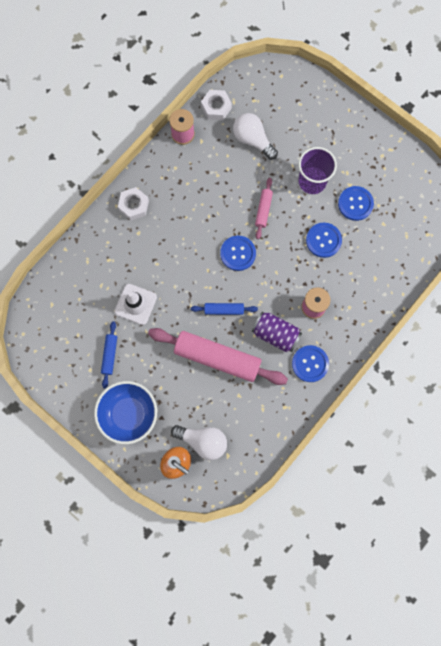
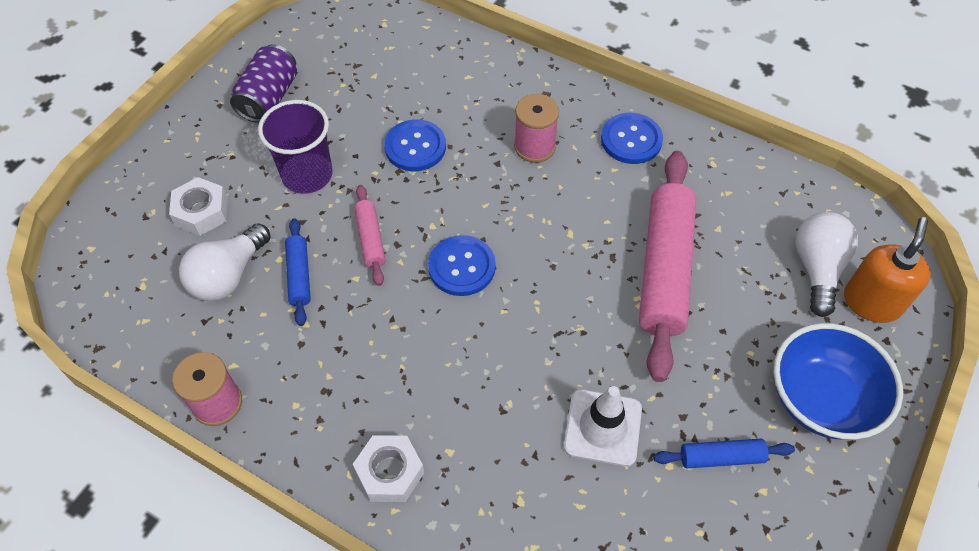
camera: 100 degrees left, 20 degrees down
(216, 107) = (156, 350): white nut -> white nut (201, 212)
(224, 310) = (573, 273): blue rolling pin -> blue rolling pin (299, 275)
(263, 210) = (371, 239): pink rolling pin -> pink rolling pin turned 75 degrees clockwise
(275, 334) = (596, 191): purple can -> purple can (269, 98)
(355, 204) = (343, 113): blue button -> none

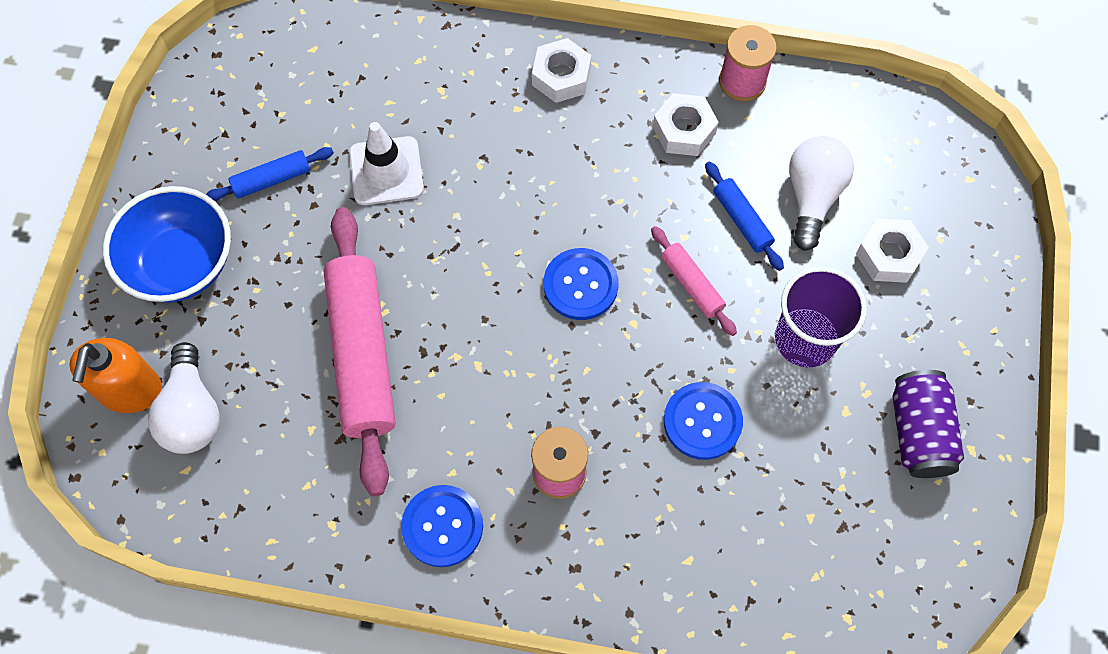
camera: 160 degrees right, 10 degrees up
(301, 372) = (684, 130): none -> white nut

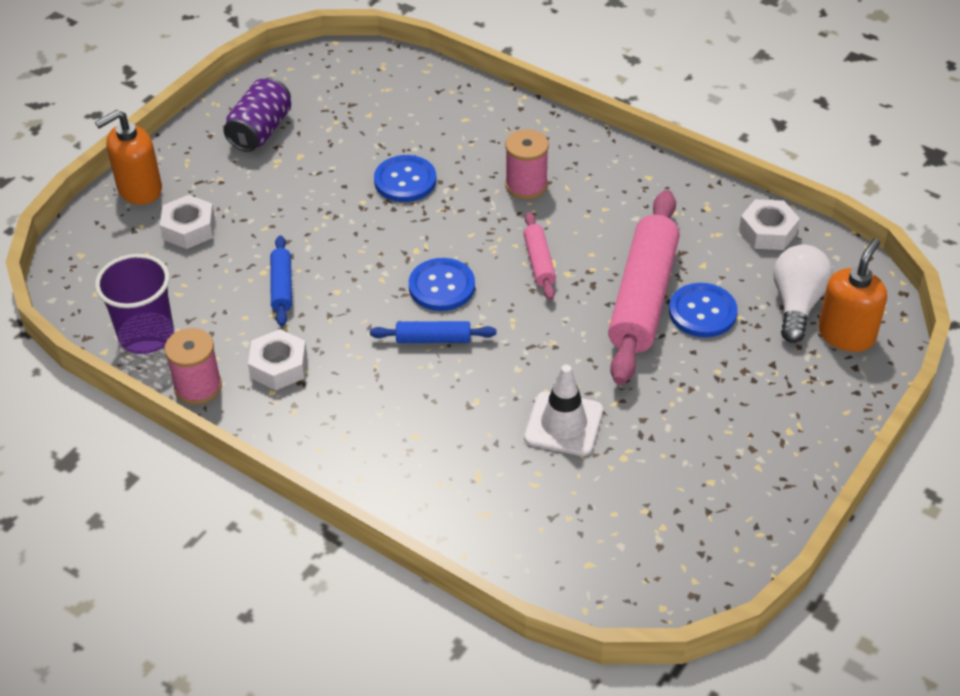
camera: 155 degrees left, 20 degrees down
(181, 264) = (780, 412): blue bowl -> none
(272, 179) = (674, 453): blue rolling pin -> blue rolling pin (433, 339)
(442, 526) = (626, 183): blue button -> blue button (702, 312)
(561, 76) = (357, 449): white nut -> white nut (767, 231)
(691, 285) = (354, 259): pink rolling pin -> pink rolling pin (539, 262)
(805, 339) = (295, 201): purple cup -> purple cup (146, 335)
(812, 197) = (213, 283): white light bulb -> none
(982, 286) = (139, 189): none -> orange soap dispenser

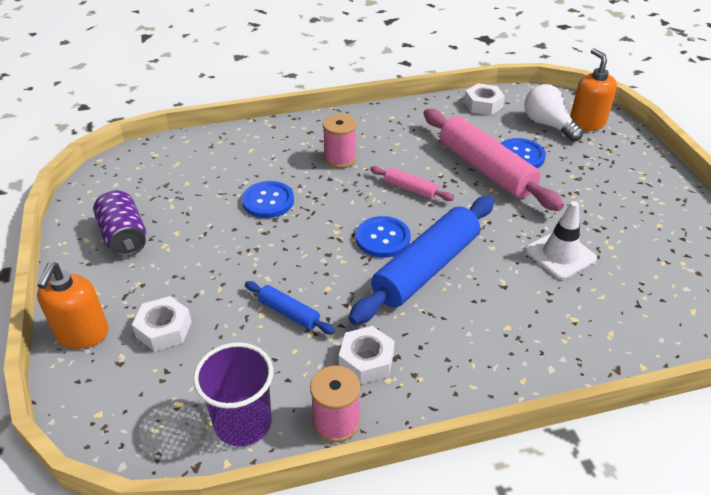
camera: 50 degrees left, 5 degrees down
(433, 339) = (426, 268): blue rolling pin -> blue rolling pin, size x2.14

